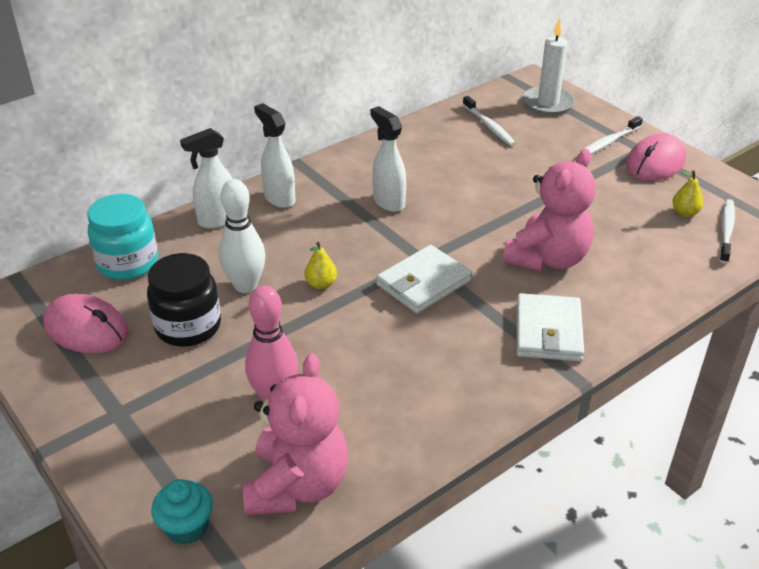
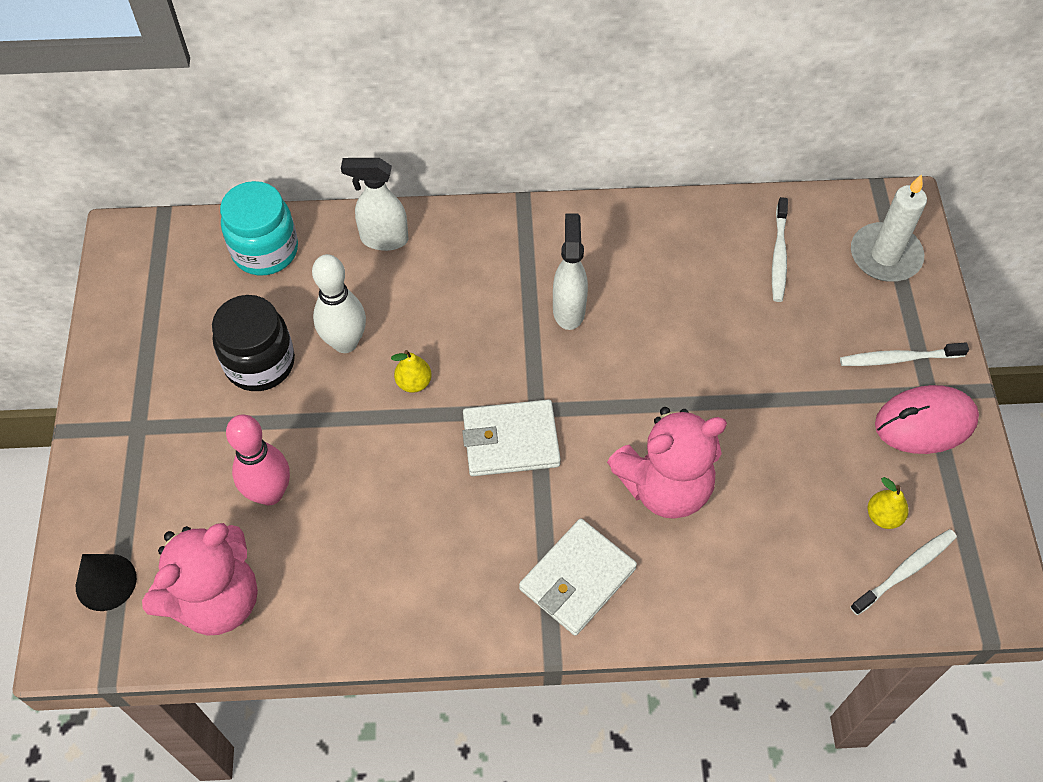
camera: 35 degrees right, 20 degrees up
(86, 329) = (177, 313): pink mouse -> none
(186, 527) = (106, 582): turquoise cupcake -> black cone
(279, 198) = (464, 241): white spray bottle -> none

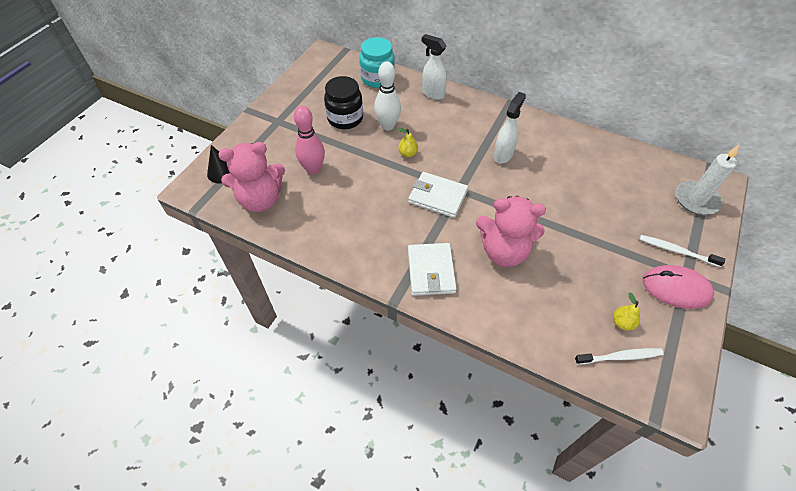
camera: 30 degrees right, 5 degrees down
(577, 579) = (431, 271): white wallet -> white wallet turned 75 degrees counterclockwise
(779, 255) = (632, 176): white toothbrush -> none

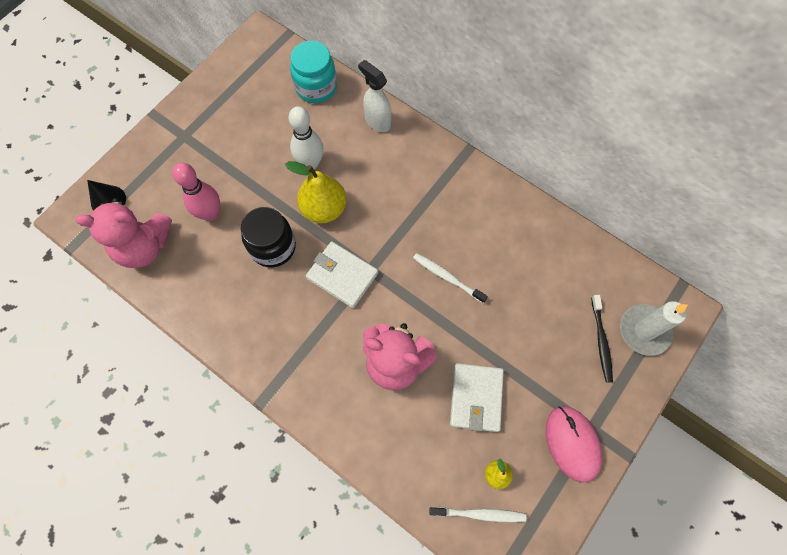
camera: 10 degrees right, 15 degrees up
(345, 118) = (263, 144): black jar -> black jar (273, 247)
(408, 154) = (324, 209): yellow pear -> yellow pear, size x2.04
(431, 271) = (308, 373): white wallet -> white wallet (476, 398)
(503, 155) = (435, 228): white spray bottle -> none
(666, 212) = (601, 341): none -> black toothbrush
(676, 251) = (592, 395): white toothbrush -> white toothbrush (447, 277)
(676, 288) = (572, 443): pink mouse -> pink mouse turned 45 degrees clockwise

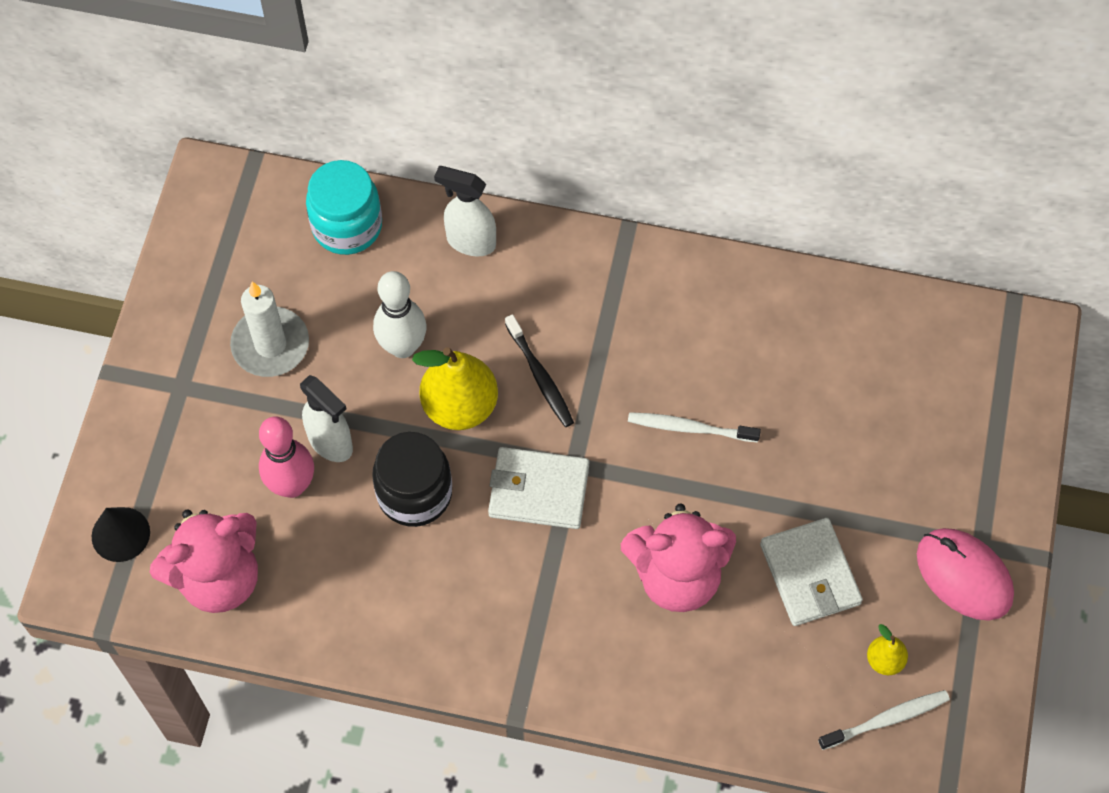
camera: 25 degrees left, 5 degrees down
(244, 199) = (331, 443): none -> white spray bottle
(601, 341) = (941, 424): black toothbrush -> black toothbrush (540, 376)
(644, 330) = (991, 385): white candle -> white candle (270, 344)

